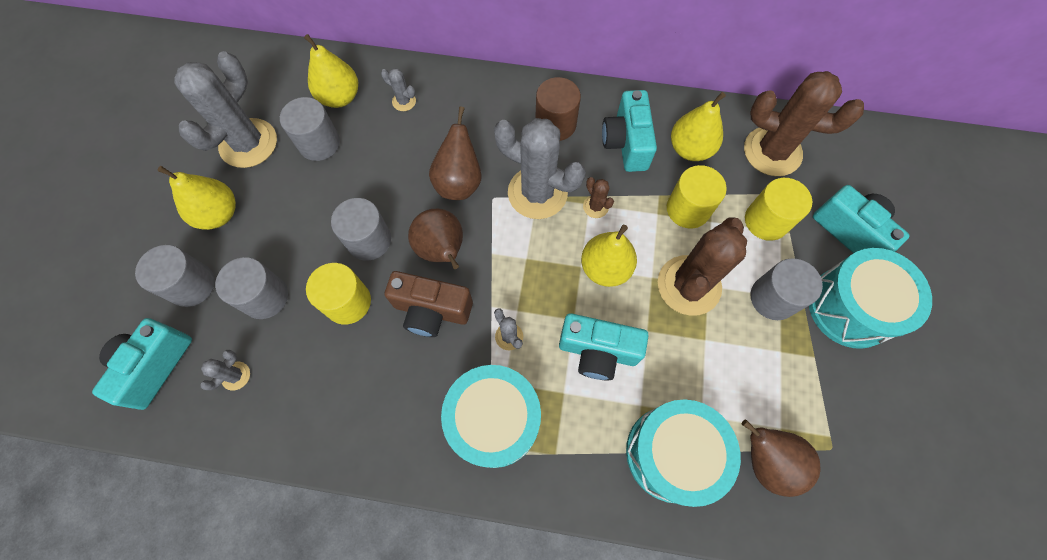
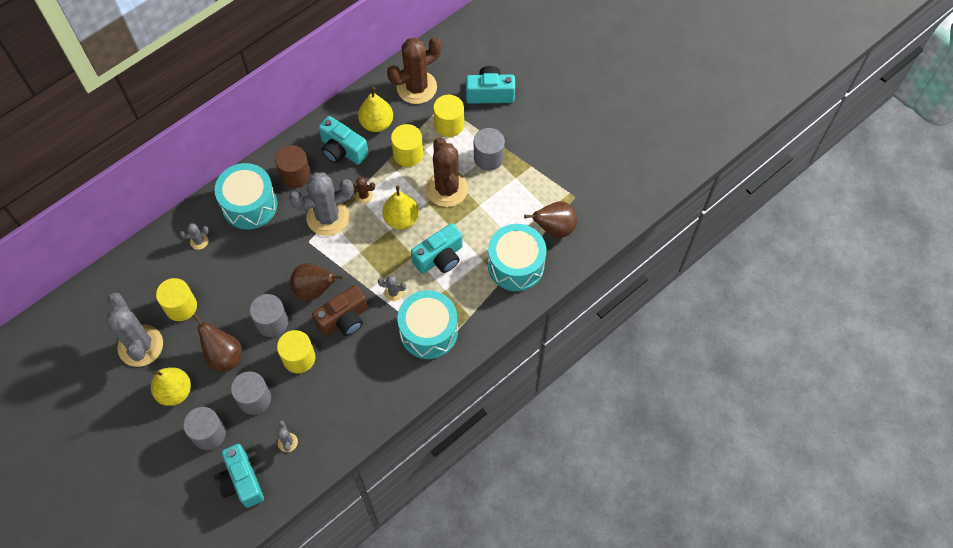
camera: 50 degrees left, 5 degrees down
(319, 143) = (181, 306): grey cylinder -> yellow cylinder
(340, 97) = (159, 274): yellow pear -> none
(459, 182) = (282, 251): brown pear -> brown pear (224, 356)
(850, 307) = (524, 129): turquoise drum -> turquoise drum (249, 205)

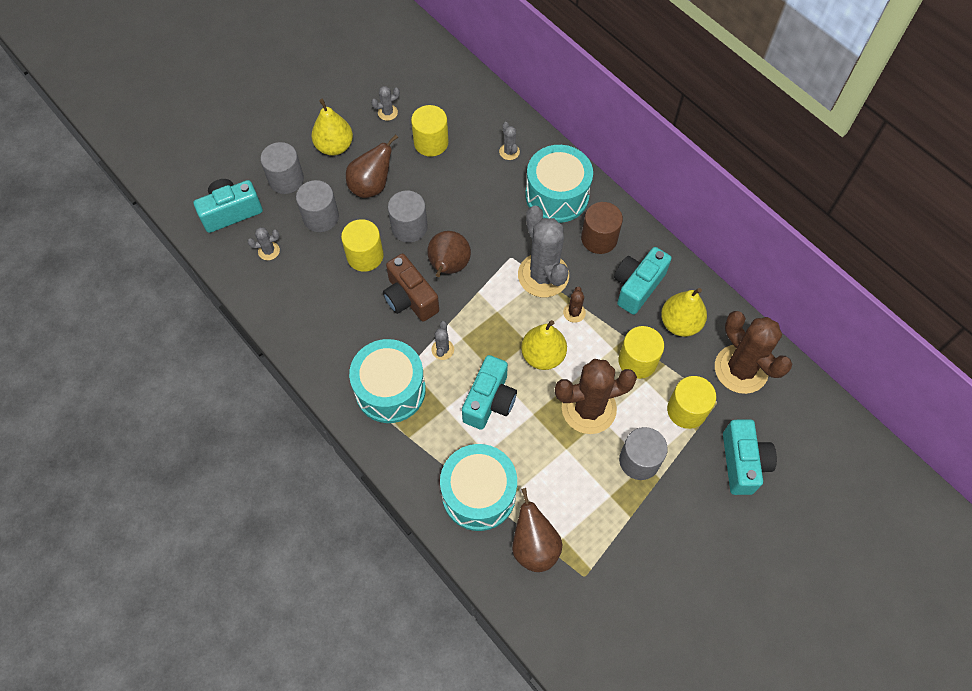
camera: 90 degrees right, 0 degrees up
(140, 346) = (387, 112): grey cactus -> grey cactus, size x0.43
(439, 258) = (489, 401): turquoise camera -> turquoise camera turned 120 degrees counterclockwise

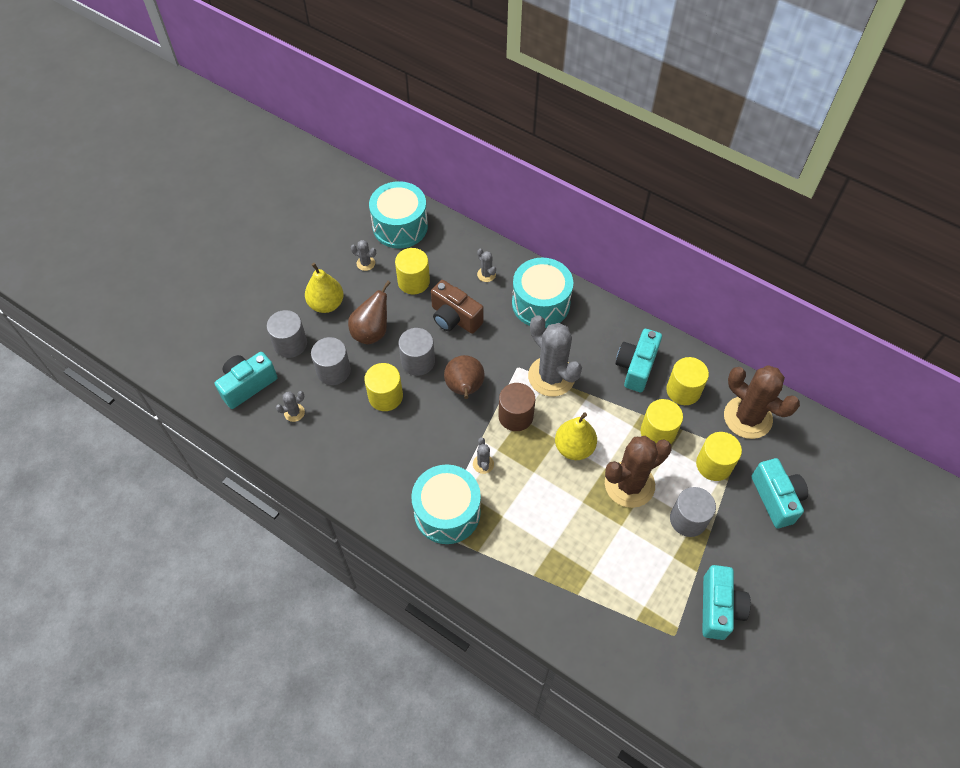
camera: 15 degrees left, 5 degrees down
(387, 112) = (365, 263): grey cactus -> grey cactus turned 60 degrees clockwise
(410, 298) = (439, 425): brown camera -> brown camera (454, 318)
(479, 494) = (557, 586): turquoise drum -> turquoise drum (400, 226)
(489, 401) = (540, 500): turquoise camera -> turquoise camera (718, 608)
(534, 546) = (621, 620): brown pear -> none
(574, 312) = (589, 403): brown cactus -> none
(599, 238) = (589, 333): brown cylinder -> brown cylinder (515, 416)
(680, 323) = (683, 390): yellow pear -> yellow cylinder

